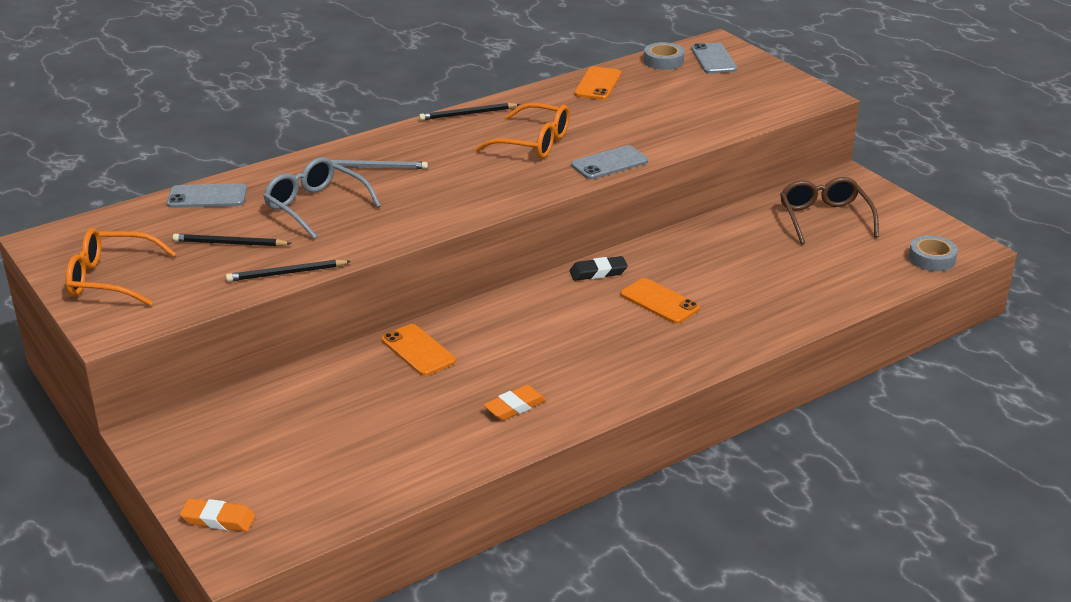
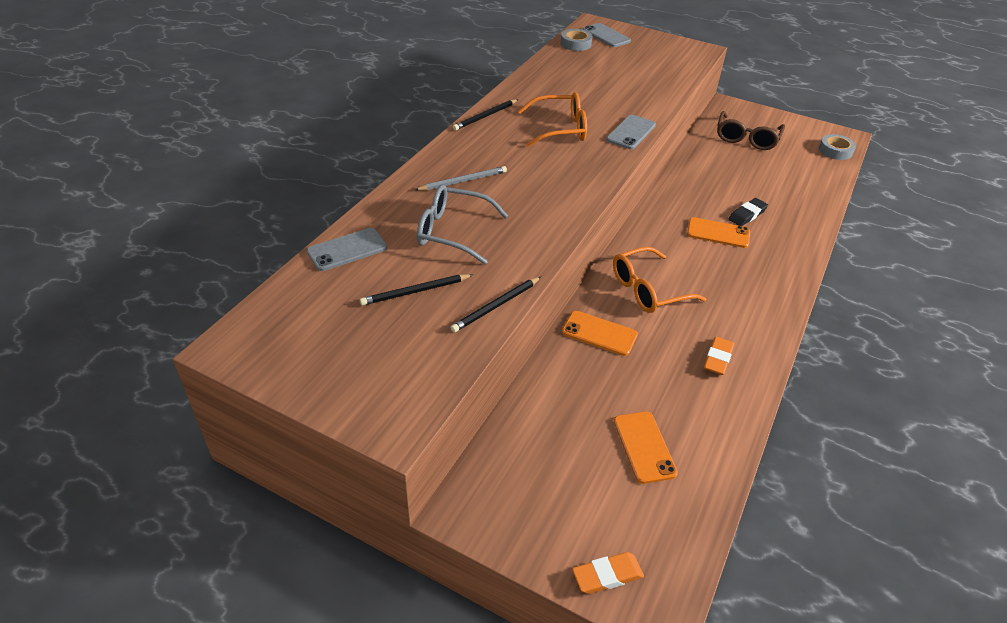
camera: 30 degrees left, 10 degrees up
(110, 279) = (339, 368): orange glasses -> orange glasses (648, 290)
(598, 84) = (552, 71): orange phone -> orange phone (644, 447)
(598, 272) = (655, 222): black eraser -> black eraser (747, 215)
(824, 218) = (746, 138): brown glasses -> brown glasses turned 120 degrees counterclockwise

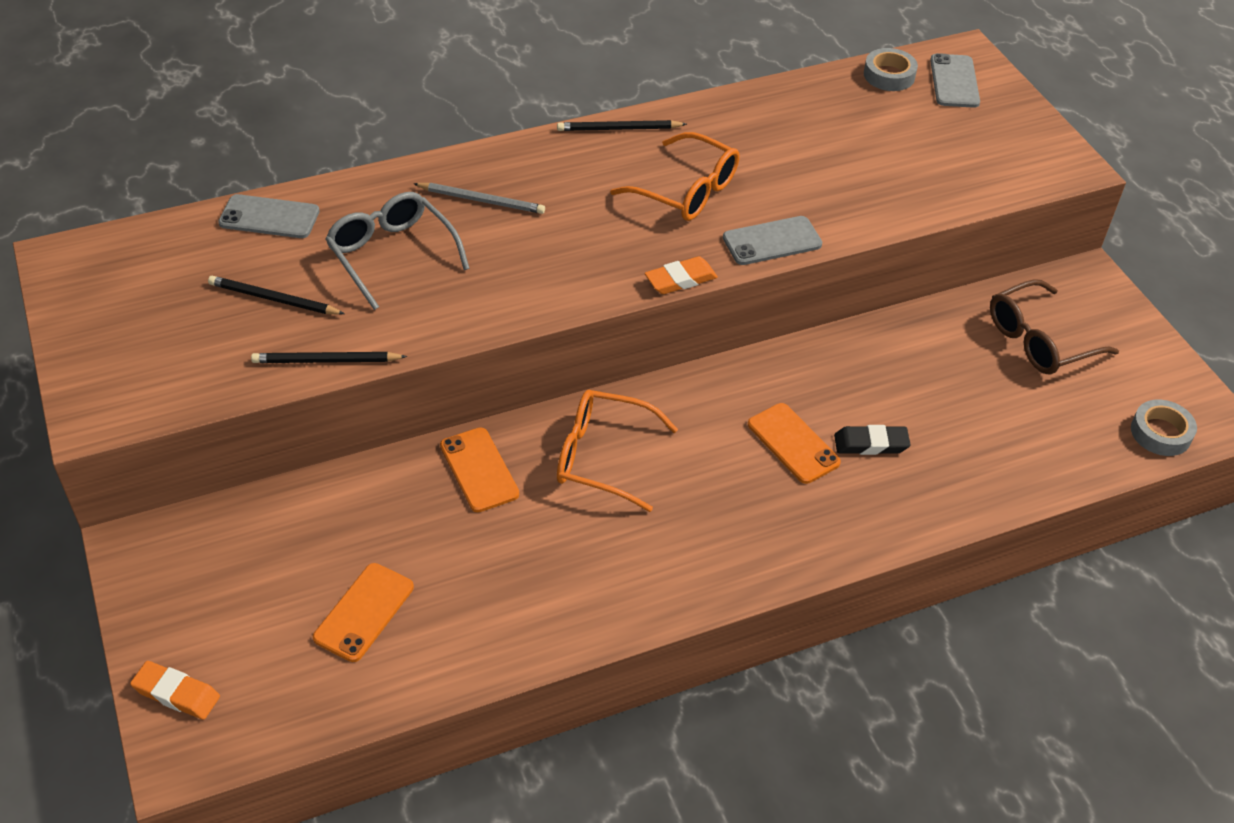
camera: 40 degrees right, 5 degrees up
(718, 358) = (570, 583): orange eraser -> orange eraser (680, 280)

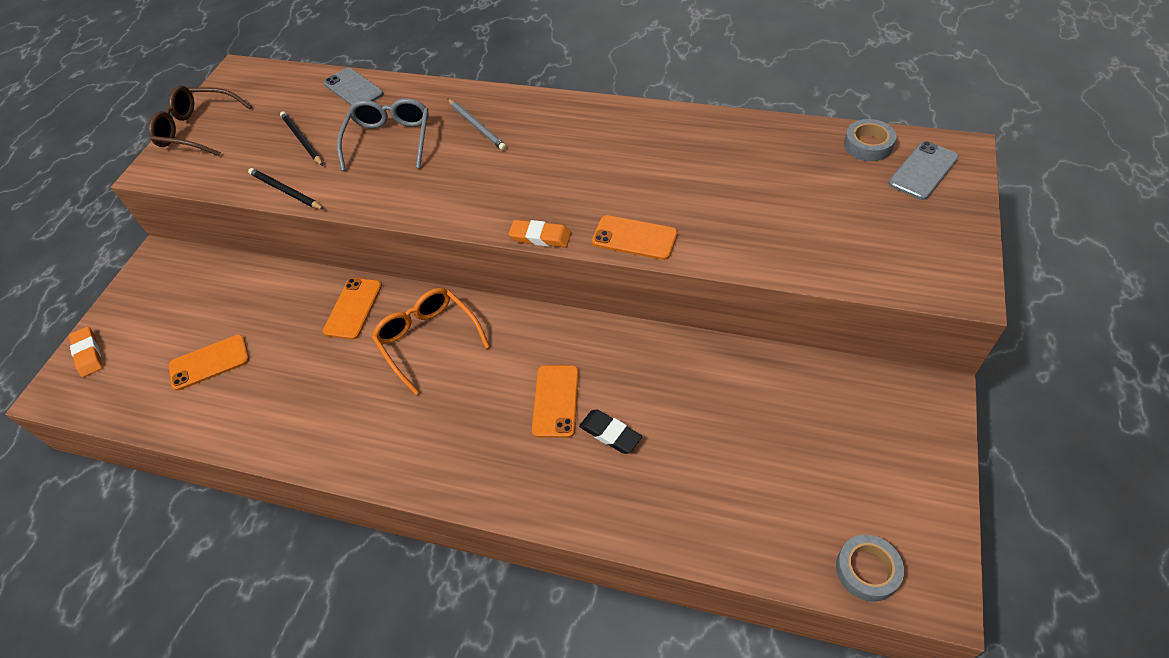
camera: 45 degrees right, 5 degrees up
(618, 129) = (614, 111): black pencil -> none
(687, 191) = (614, 174): orange glasses -> none
(772, 241) = (634, 238): grey phone -> orange phone
(1039, 340) = (832, 426): brown glasses -> brown glasses (197, 129)

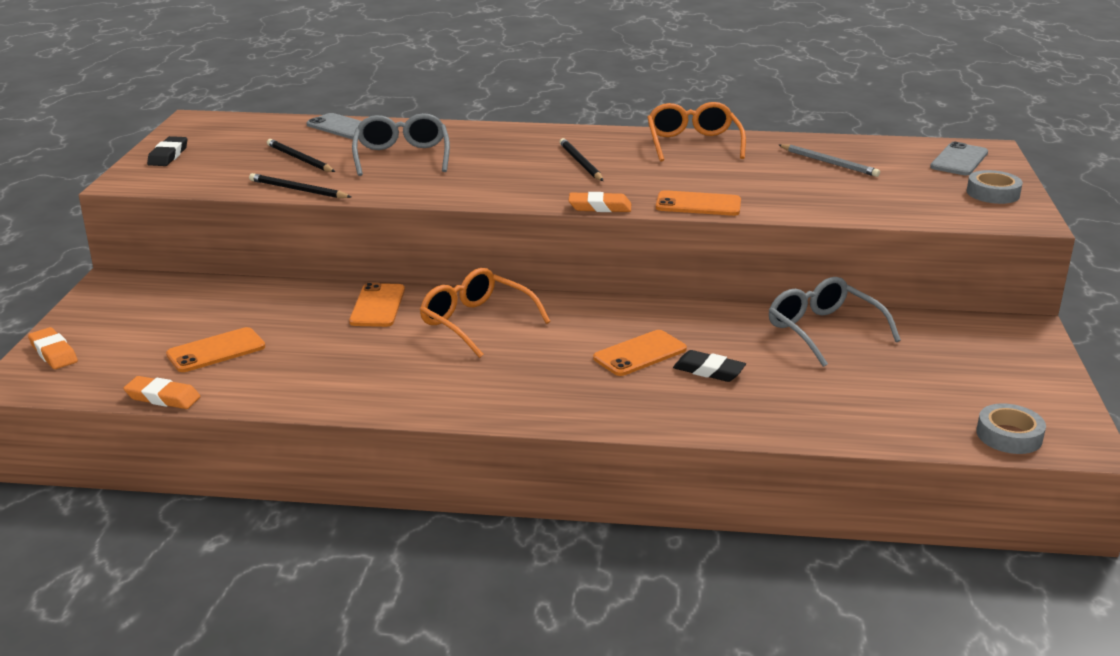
camera: 15 degrees left, 25 degrees down
(152, 425) = (163, 397): none -> orange eraser
(197, 129) = (168, 155): brown glasses -> black eraser
(477, 126) = (495, 146): grey pencil -> grey pencil (829, 163)
(545, 158) = (580, 162): none -> black pencil
(556, 401) = (640, 354): orange phone -> orange phone turned 60 degrees clockwise
(661, 129) = (693, 143): none -> orange glasses
(733, 380) = (823, 330): none -> grey glasses
(868, 145) = (900, 148): grey tape -> grey tape (993, 193)

